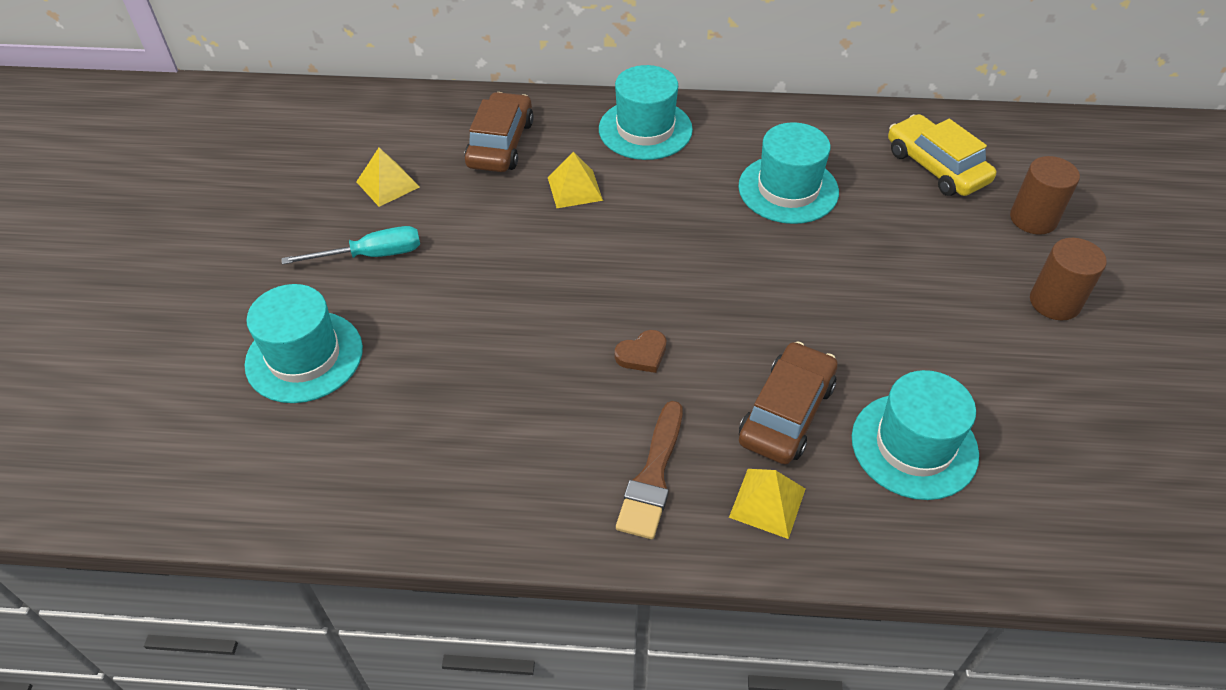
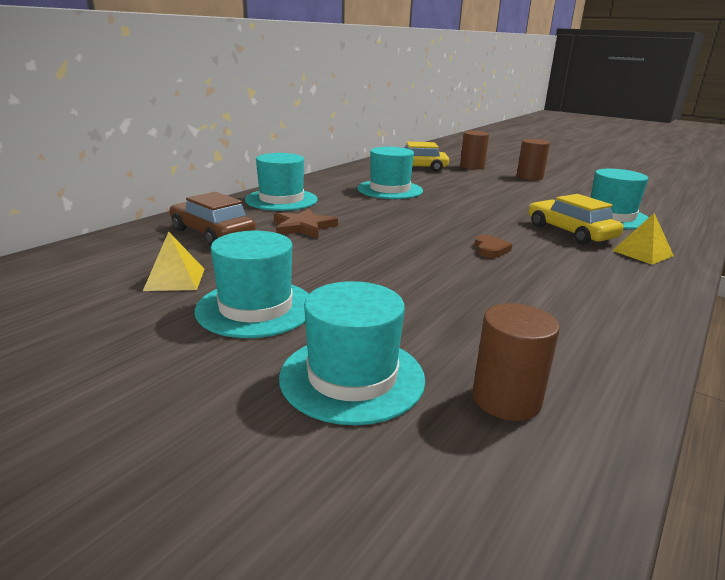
camera: 60 degrees left, 25 degrees down
(324, 452) = (506, 399): none -> brown cylinder
(372, 255) = (256, 308): turquoise screwdriver -> turquoise hat
(575, 188) = (303, 227): yellow pyramid -> brown star
(652, 476) = (607, 274): brown brush -> none
(786, 413) = (570, 232): brown car -> yellow car

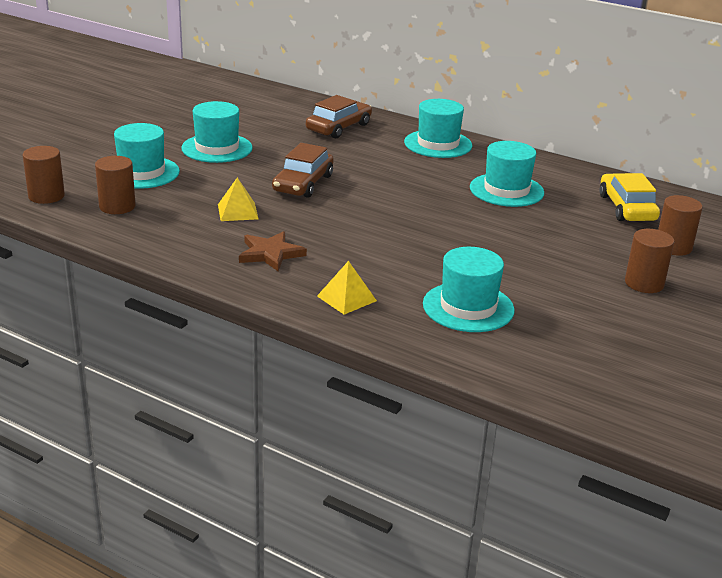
camera: 85 degrees right, 5 degrees up
(175, 279) = (254, 126): yellow pyramid -> yellow pyramid (238, 211)
(303, 227) = (365, 155): brown star -> brown star (270, 254)
(385, 258) = (303, 183): none -> brown car
(490, 249) = (334, 225): brown heart -> none
(494, 512) = (46, 196): none -> brown cylinder
(570, 232) = (399, 271): yellow car -> none

